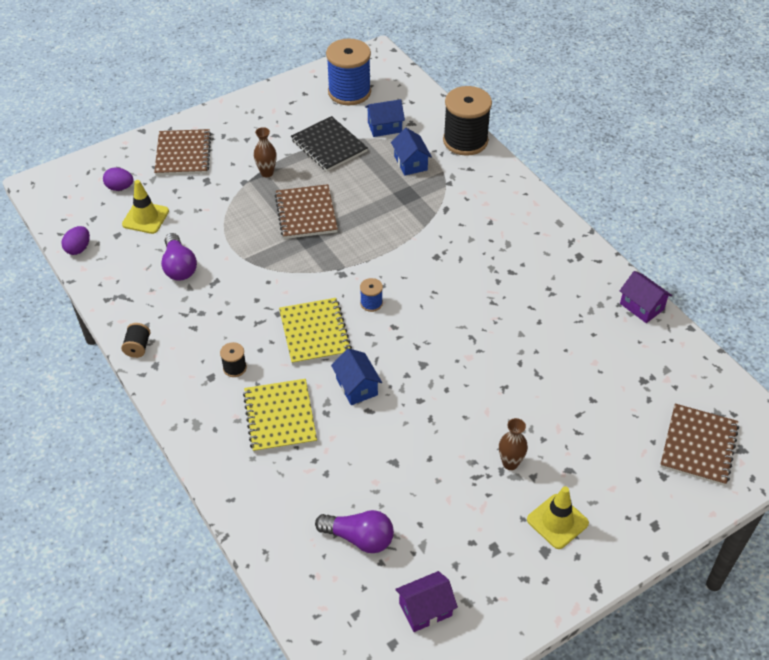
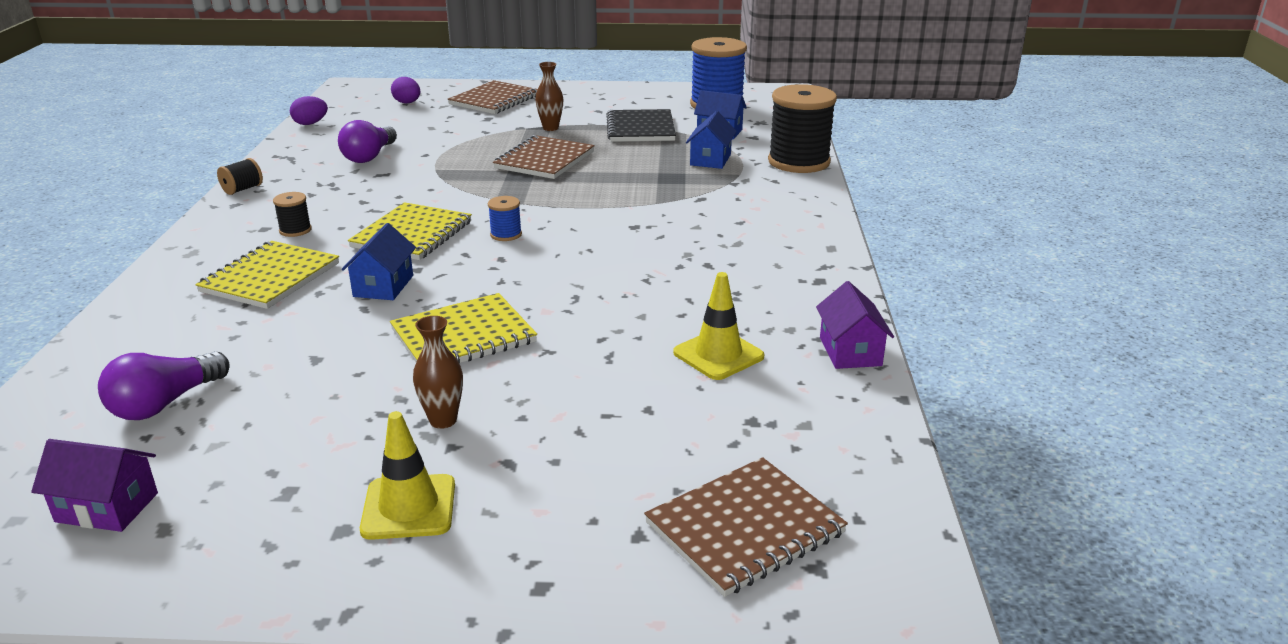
camera: 35 degrees right, 20 degrees down
(145, 218) = (396, 123): yellow traffic cone -> yellow traffic cone (718, 355)
(359, 538) = (165, 404): purple light bulb -> purple light bulb turned 75 degrees clockwise
(450, 401) = (463, 336): none -> yellow notebook

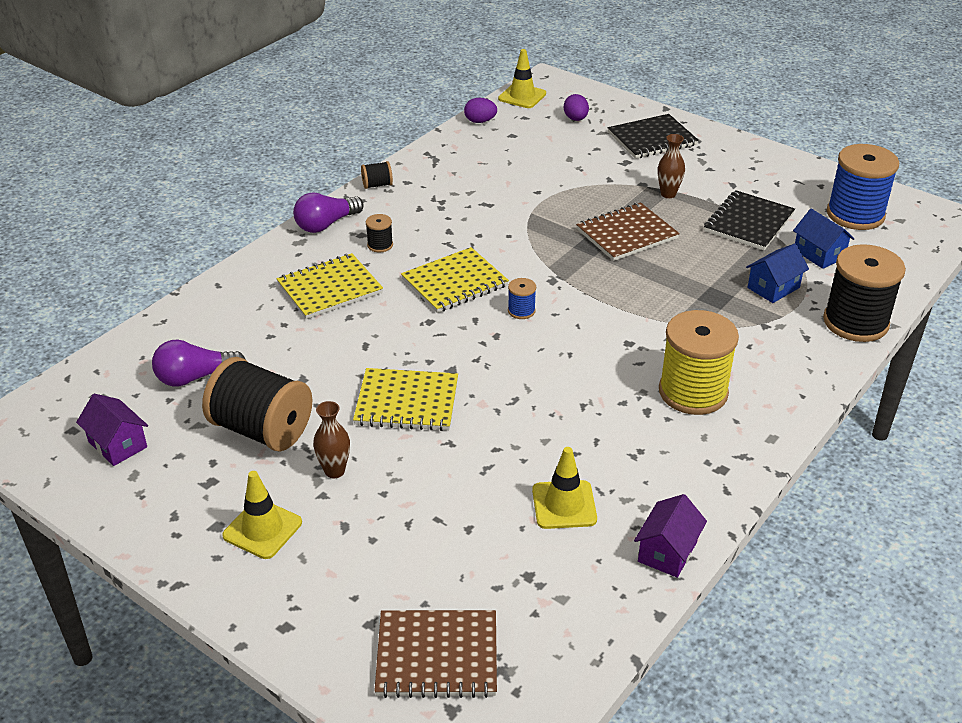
camera: 35 degrees right, 10 degrees up
(310, 418) = (262, 430): none -> black spool
(336, 100) = (522, 96): none -> yellow traffic cone
(369, 156) = (493, 179): purple light bulb -> purple light bulb (326, 224)
(383, 286) = (394, 329): blue house -> none
(494, 100) = (652, 139): brown notebook -> black notebook
(730, 240) = (693, 392): none -> yellow spool

